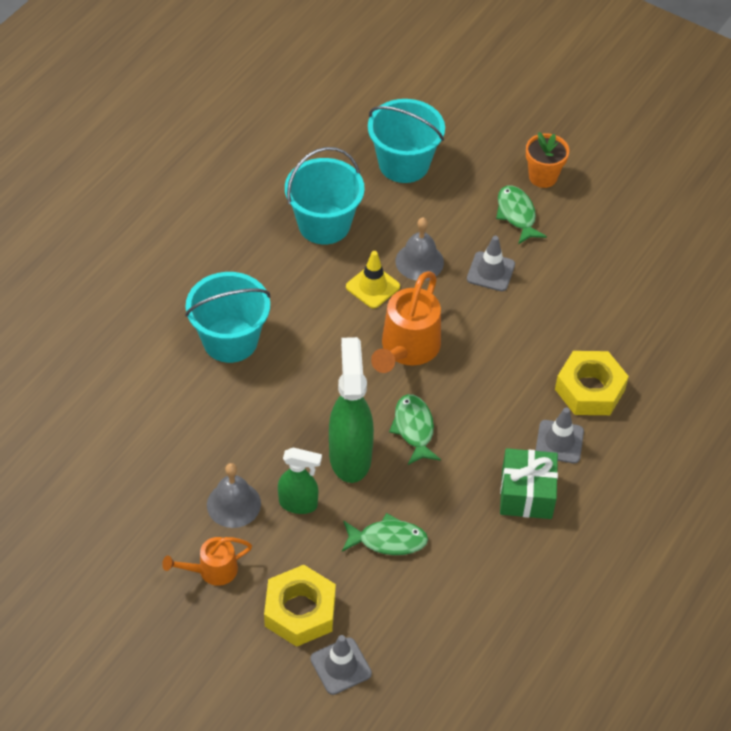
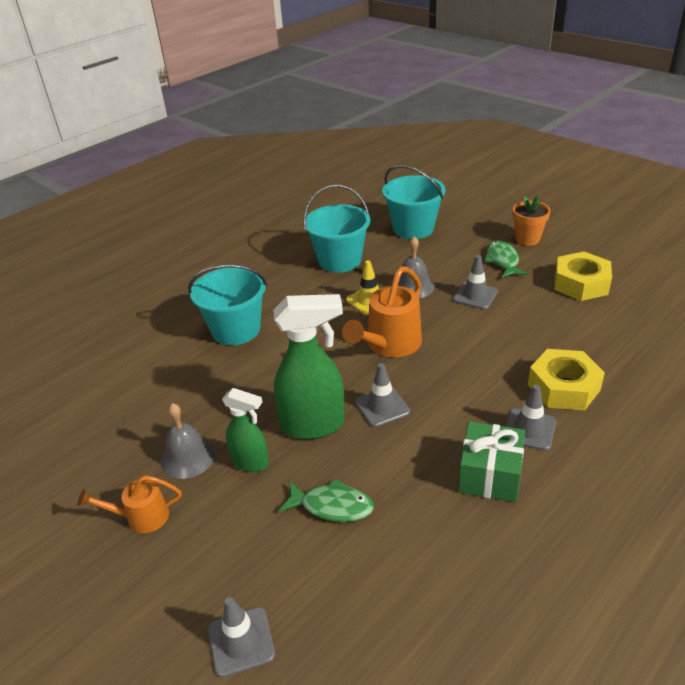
camera: 15 degrees right, 15 degrees down
(300, 611) = (216, 570): yellow nut -> yellow nut (580, 283)
(350, 456) = (314, 425): green spray bottle -> green spray bottle turned 75 degrees clockwise
(414, 428) = (382, 407): green fish -> grey traffic cone

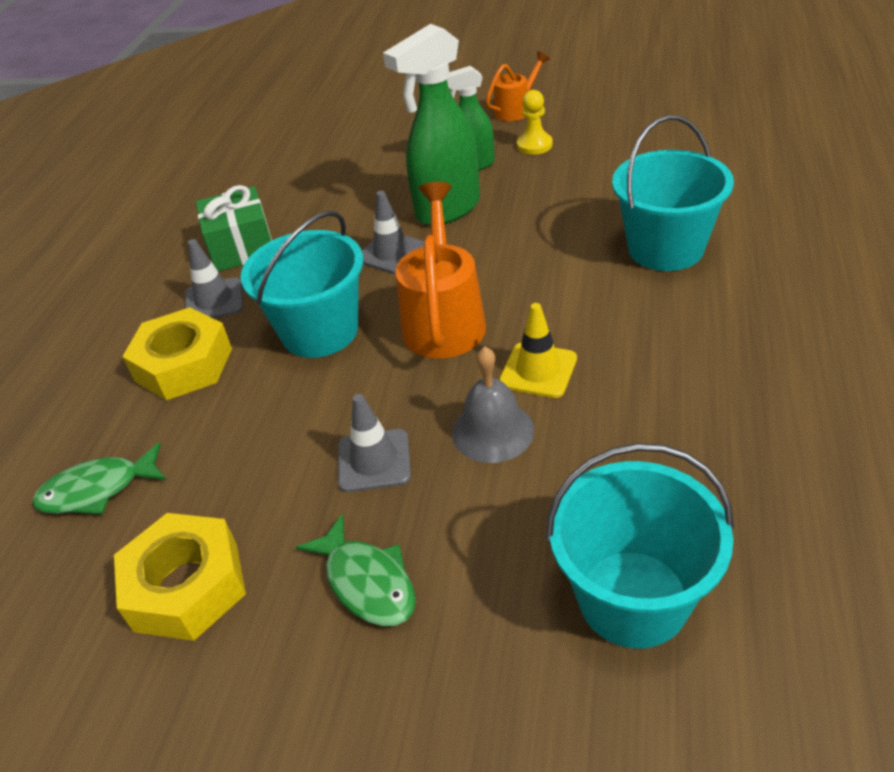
camera: 150 degrees right, 5 degrees up
(188, 457) = (534, 145): grey bell -> yellow pawn
(241, 641) = (370, 105): grey traffic cone -> none
(332, 506) = (371, 173): green fish -> green fish (97, 490)
(339, 260) = (678, 426): turquoise bucket -> turquoise bucket (320, 331)
(527, 239) = (342, 695): orange flower pot -> none

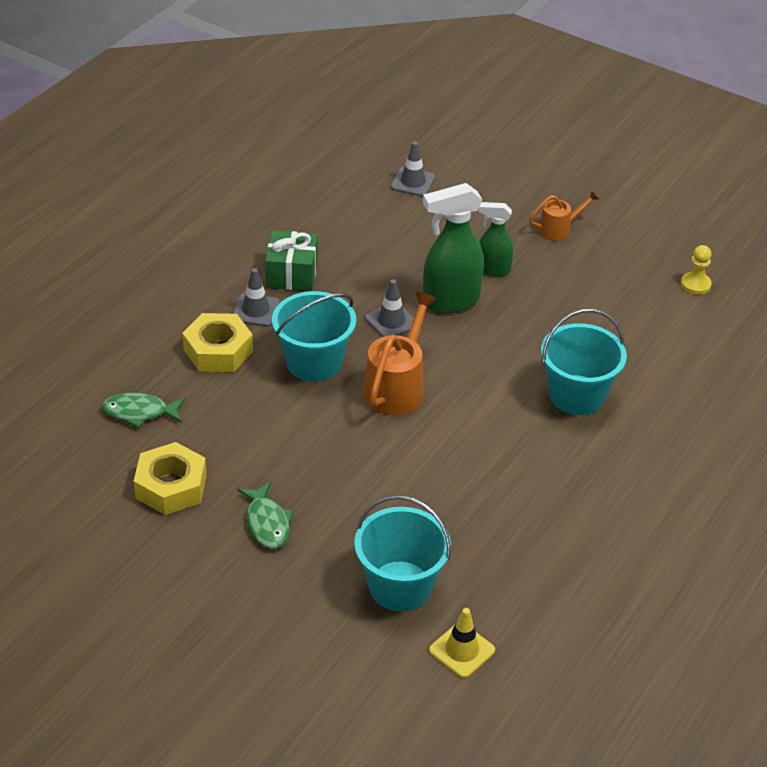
camera: 15 degrees right, 0 degrees up
(374, 461) = (304, 460): grey traffic cone -> grey traffic cone (413, 182)
(493, 431) = (383, 470): grey bell -> none
(534, 145) = (549, 270): yellow pawn -> yellow pawn (695, 284)
(538, 370) = (434, 445): yellow traffic cone -> yellow traffic cone (462, 650)

